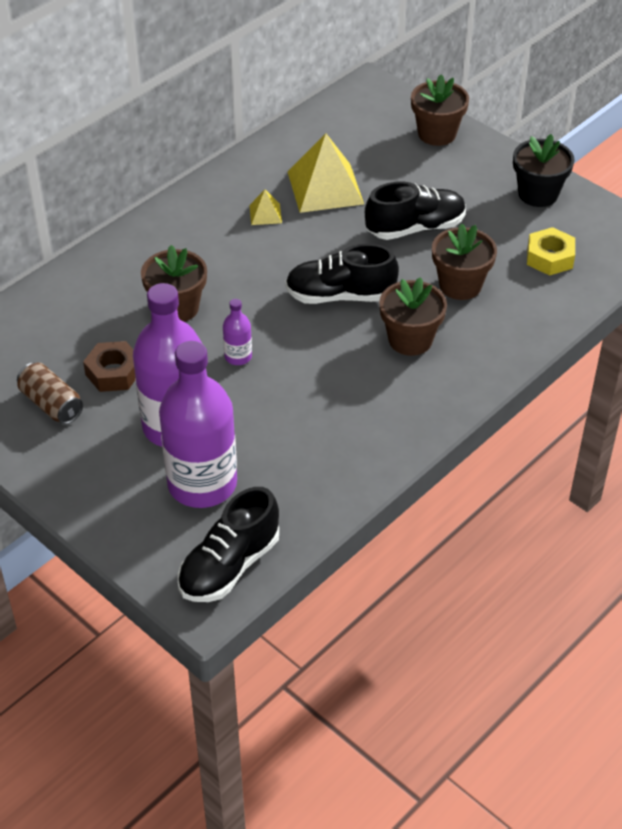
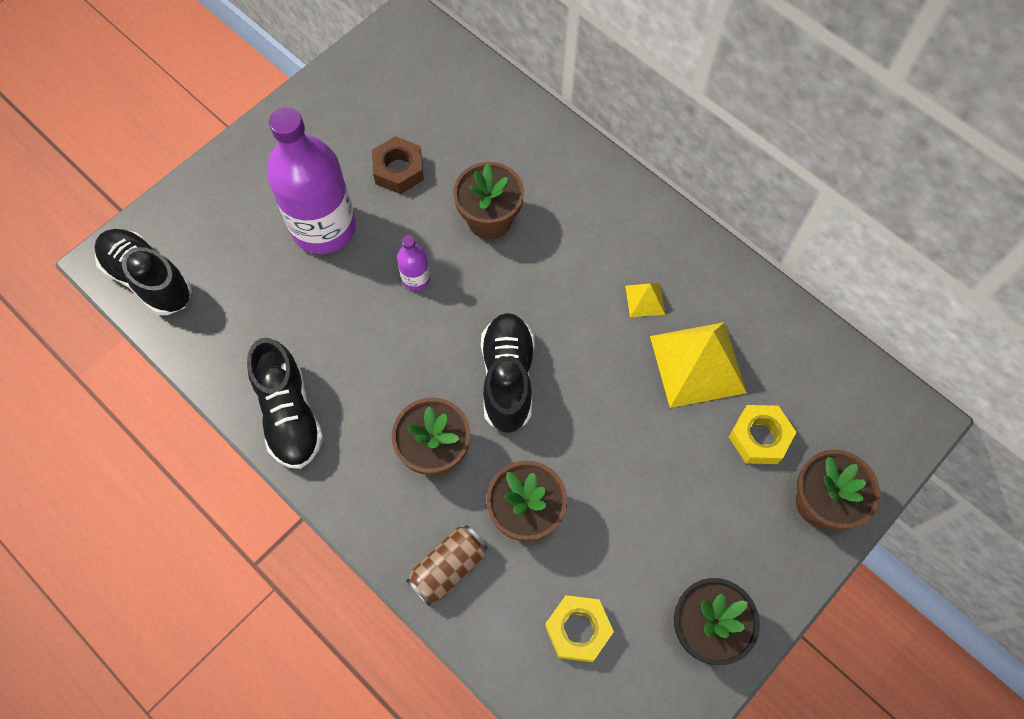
camera: 90 degrees right, 20 degrees up
(51, 404) = (360, 124): brown can -> brown can (448, 568)
(202, 484) = (248, 253): purple bottle -> none
(387, 159) = (759, 437): none -> yellow nut
(415, 228) = (628, 466): black shoe -> black shoe (289, 414)

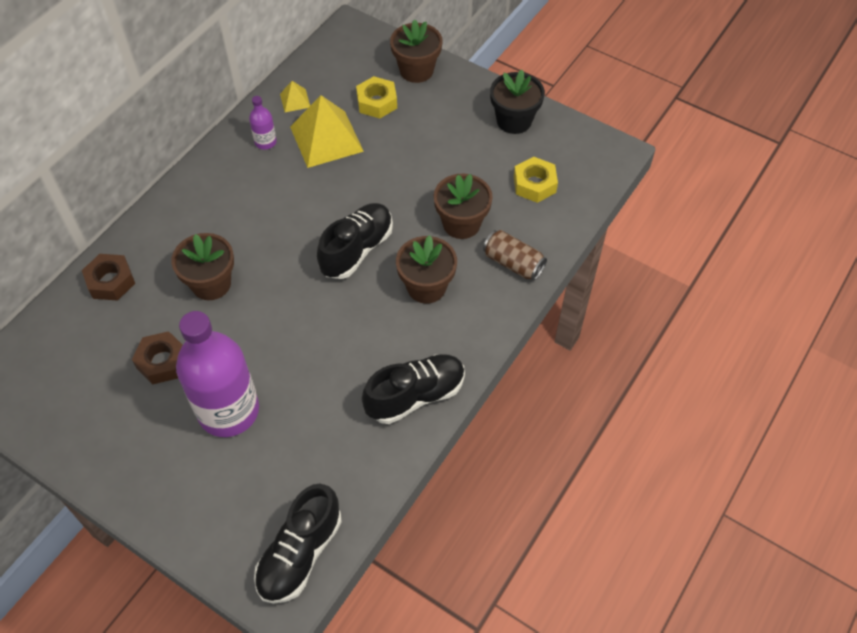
camera: 100 degrees left, 10 degrees down
(416, 278) = (274, 327): purple bottle -> purple bottle (265, 142)
(507, 378) = (357, 250): black shoe -> black shoe turned 135 degrees clockwise
(512, 125) = (111, 281): none -> brown nut
(645, 300) = (277, 173): yellow pyramid -> yellow pyramid (295, 100)

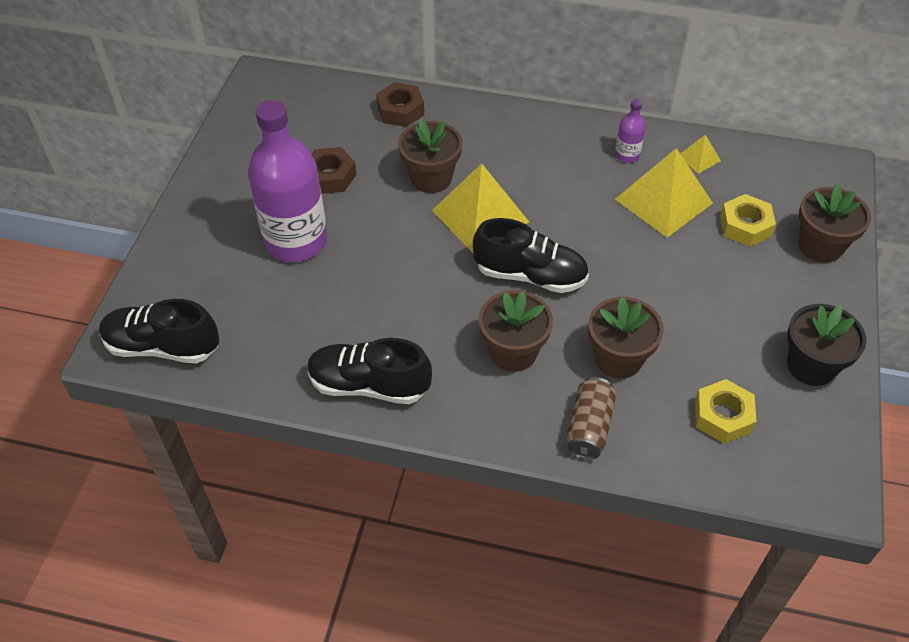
camera: 70 degrees right, 5 degrees down
(276, 262) = (480, 216): none -> yellow pyramid
(415, 396) = (369, 385): black shoe -> black shoe turned 150 degrees clockwise

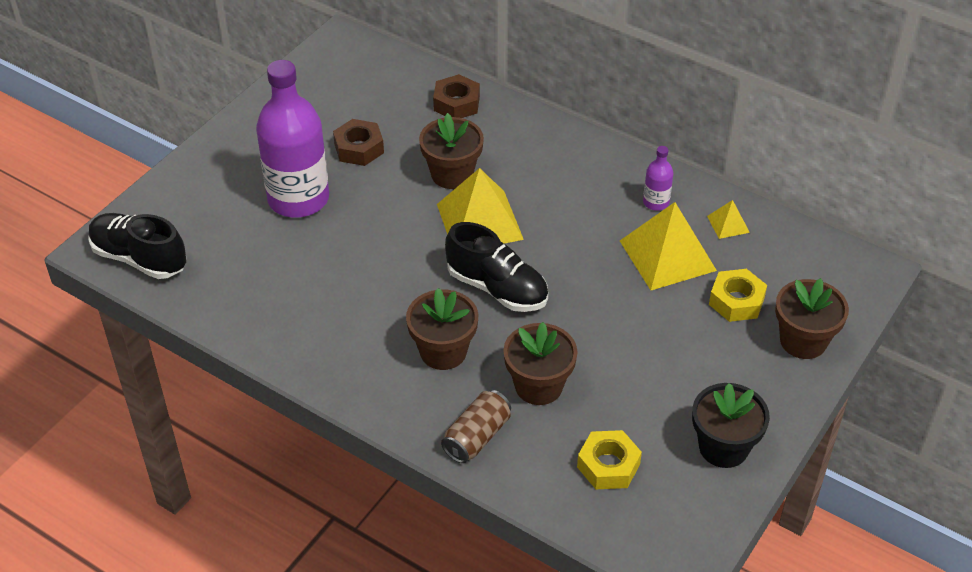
camera: 20 degrees right, 5 degrees down
(369, 385) = (299, 342): black shoe -> none

